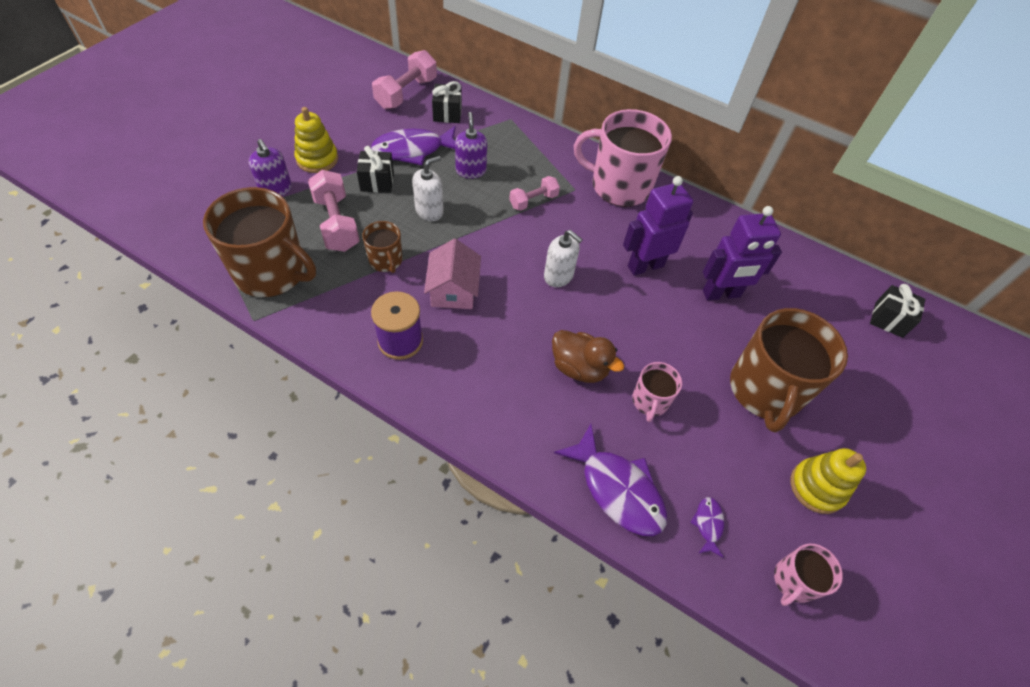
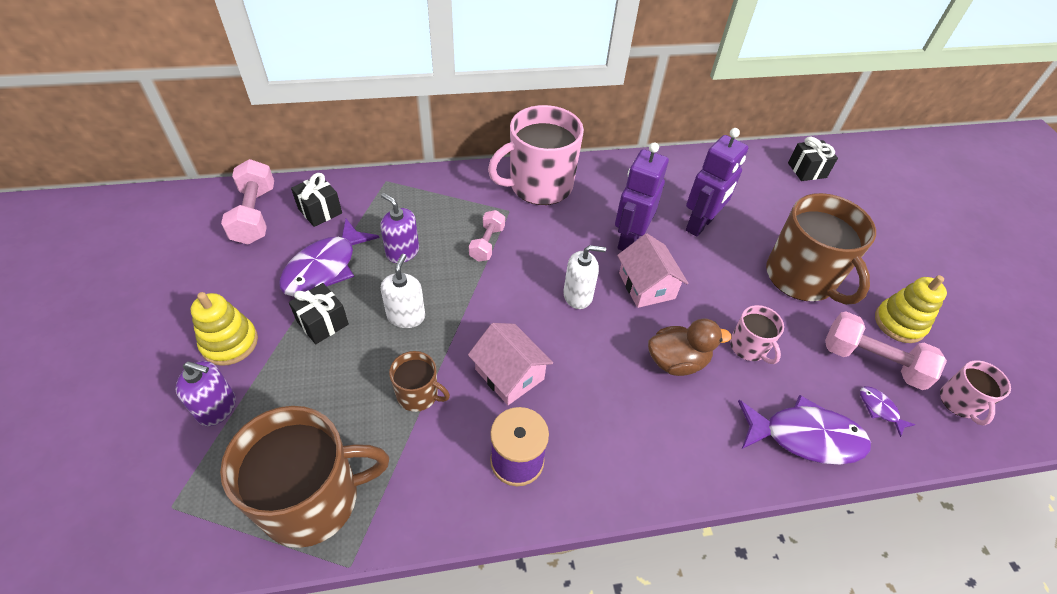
camera: 40 degrees left, 5 degrees down
(336, 223) = (326, 395): pink dumbbell -> pink dumbbell (872, 362)
(619, 305) = (646, 286): none -> pink house

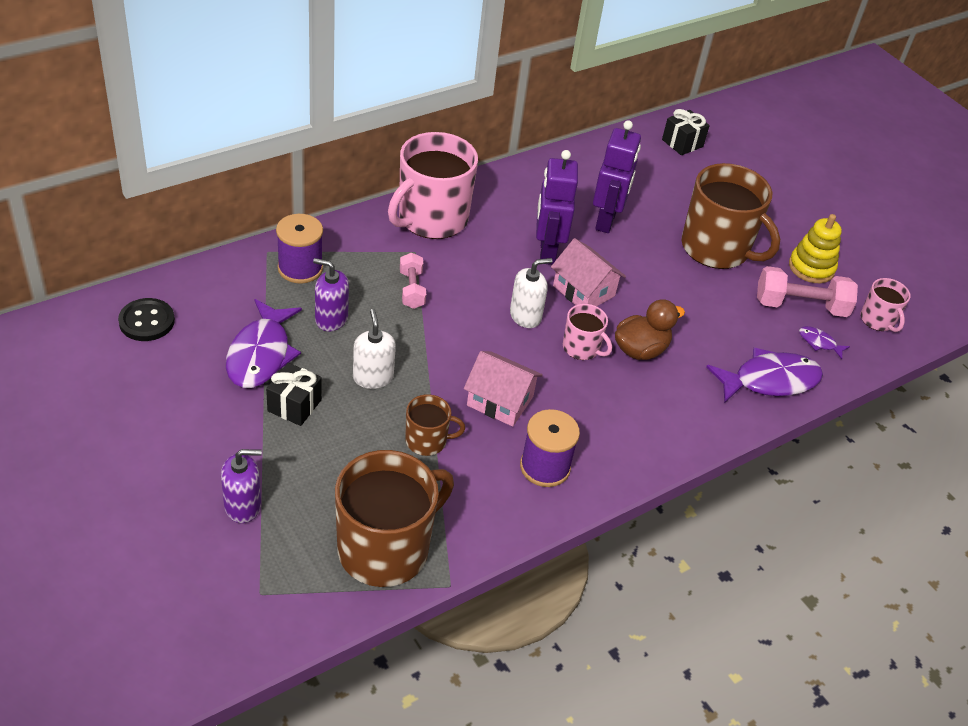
camera: 25 degrees left, 5 degrees down
(230, 343) = (213, 448): yellow stacking toy -> none
(255, 215) = (147, 321): pink dumbbell -> black button
(320, 211) = (216, 300): black gift -> none
(404, 201) = (300, 268): none -> purple spool
(749, 347) = (696, 321): pink mug -> pink mug (581, 348)

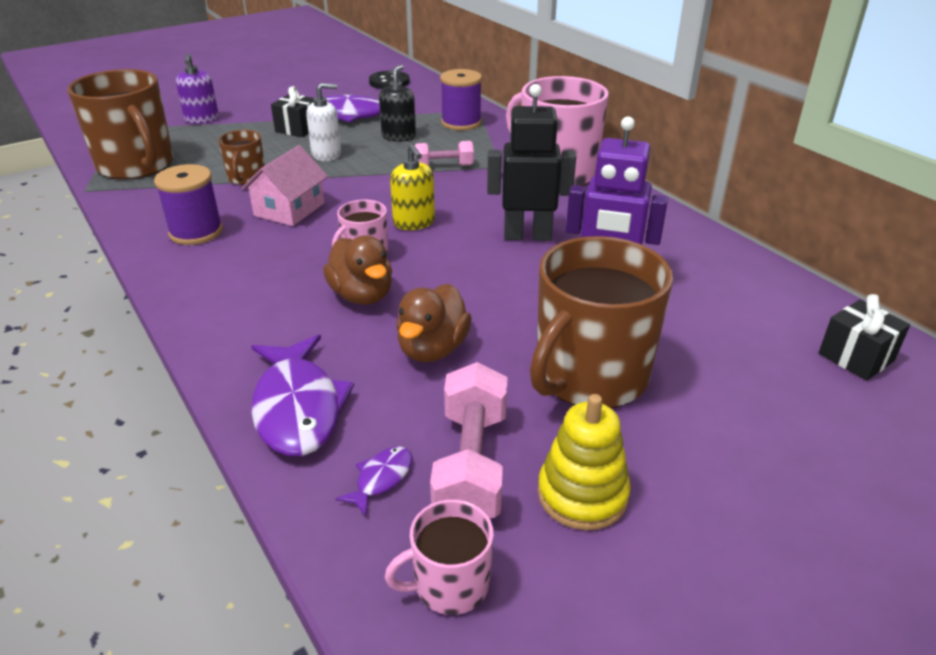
camera: 95 degrees right, 10 degrees down
(331, 319) = (398, 136): purple soap dispenser -> black soap dispenser
(525, 316) = (414, 222): white soap dispenser -> yellow soap dispenser
(547, 251) = (527, 235): purple robot -> black robot
(584, 291) = (463, 258): pink house -> none
(700, 315) = (432, 349): none -> brown duck

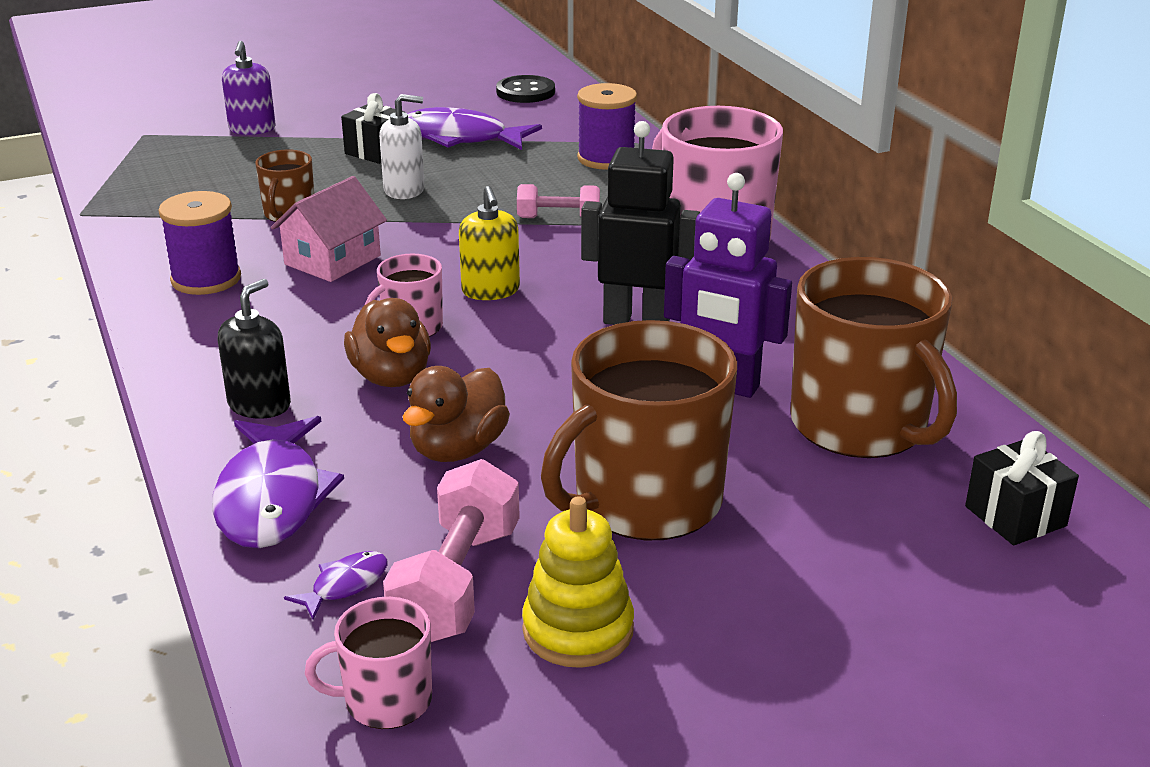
camera: 10 degrees right, 5 degrees down
(136, 165) = (152, 186): brown mug -> brown mug (860, 425)
(398, 136) = (511, 172): black soap dispenser -> black soap dispenser (259, 405)

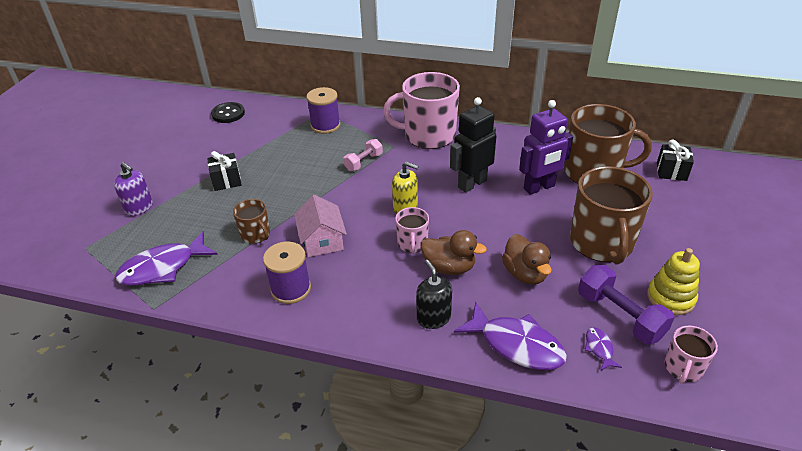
camera: 50 degrees left, 10 degrees up
(404, 190) = (279, 190): white soap dispenser -> none
(456, 583) = (620, 316): pink dumbbell -> purple dumbbell
(461, 138) = (249, 151): purple fish -> purple fish (163, 268)

